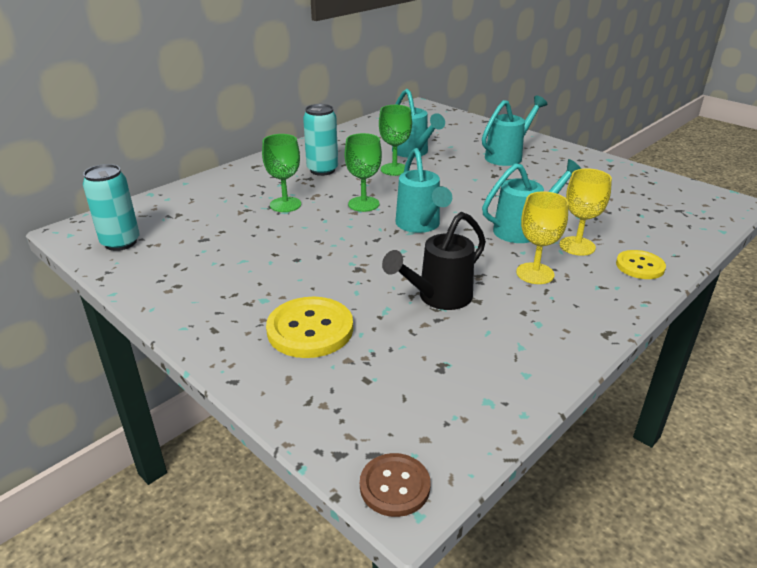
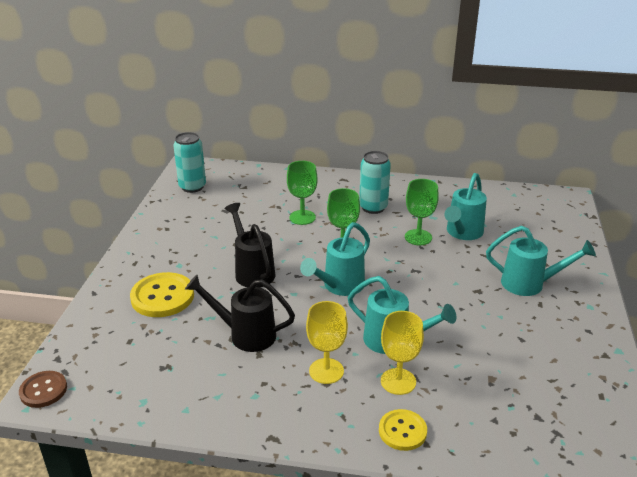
camera: 55 degrees right, 0 degrees up
(337, 259) = (252, 271): none -> black watering can

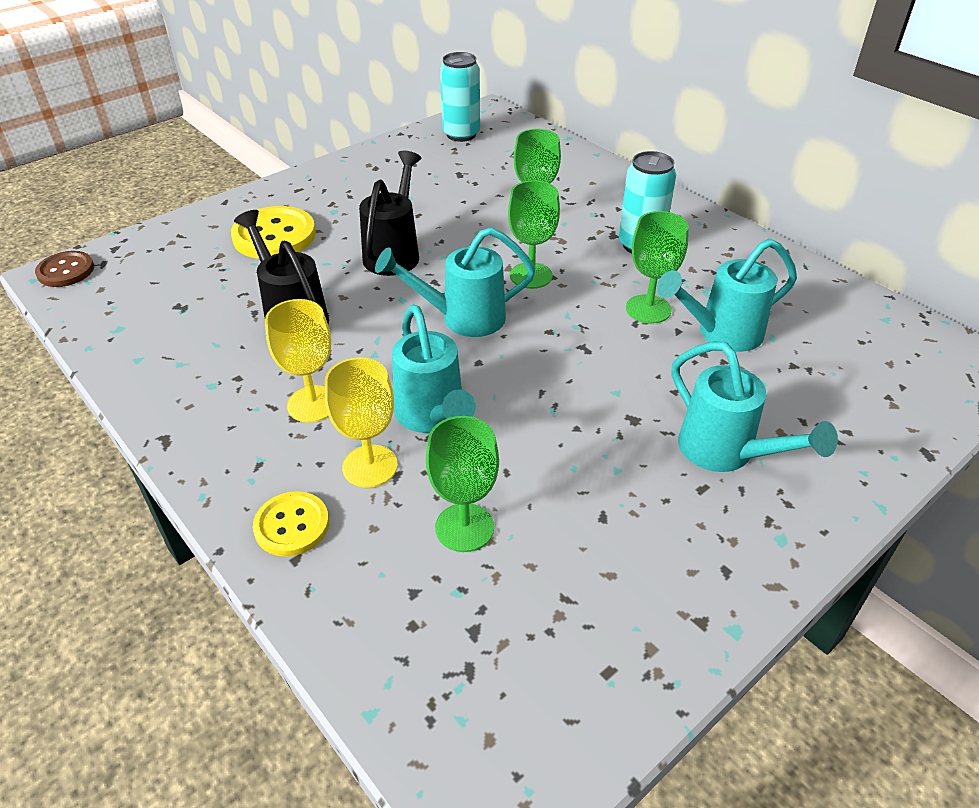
camera: 40 degrees right, 10 degrees up
(476, 379) = (464, 527): none -> green goblet

